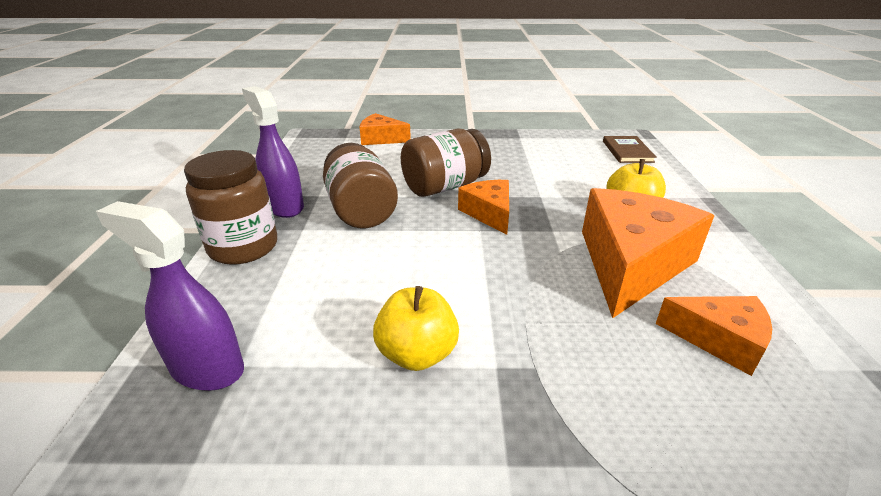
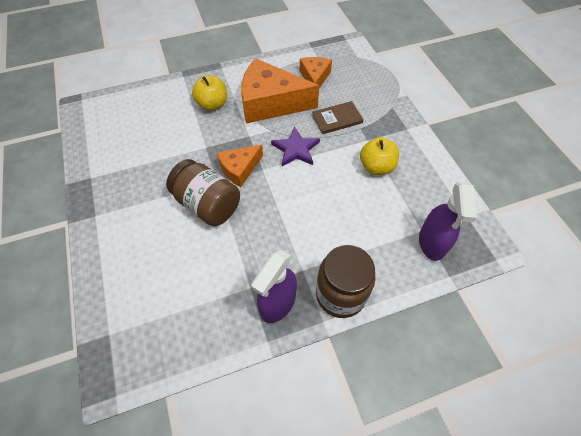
camera: 110 degrees left, 25 degrees up
(361, 210) = (263, 245): brown jar -> none
(381, 139) = (110, 294): orange cheese -> none
(506, 267) = (296, 149): none -> purple star
(627, 151) = (113, 108): brown book -> brown book (337, 119)

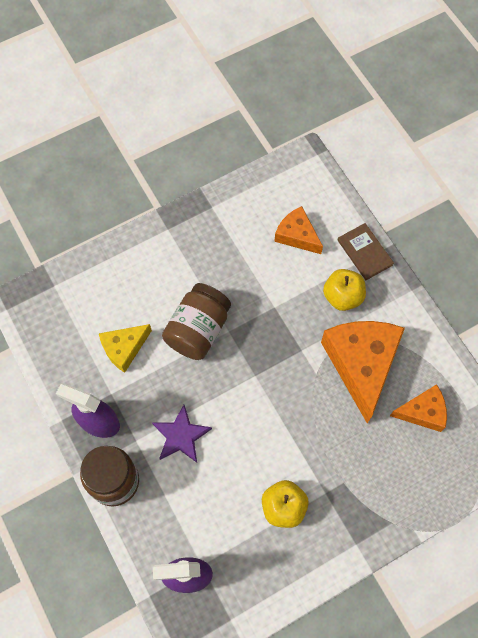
camera: 80 degrees right, 10 degrees up
(206, 269) = (124, 348): none -> yellow cheese
(240, 169) = (250, 351): orange cheese -> orange cheese (297, 235)
(296, 149) = (292, 408): purple star -> purple star (181, 436)
(337, 119) = (353, 451): brown book -> brown book (365, 252)

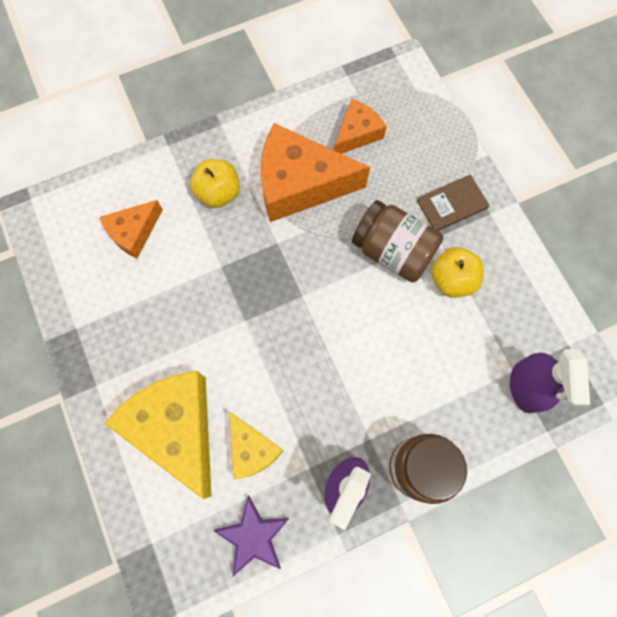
camera: 85 degrees left, 5 degrees up
(138, 291) = (176, 428): none -> yellow cheese
(181, 436) = (367, 385): purple star -> purple star (253, 536)
(198, 330) = (238, 356): brown jar -> brown jar (393, 251)
(365, 252) = (168, 164): brown book -> brown book (452, 204)
(422, 412) = (357, 134): orange cheese -> orange cheese turned 45 degrees clockwise

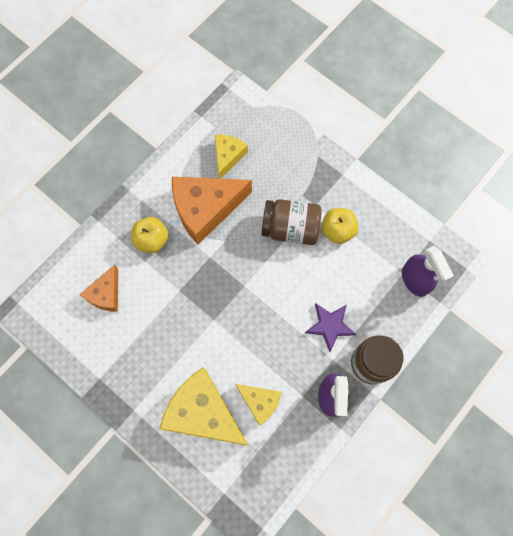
camera: 25 degrees left, 0 degrees up
(253, 536) = (288, 456): purple star -> purple star (330, 326)
(357, 134) = (228, 156): orange cheese -> yellow cheese
(452, 204) = (314, 179): brown book -> none

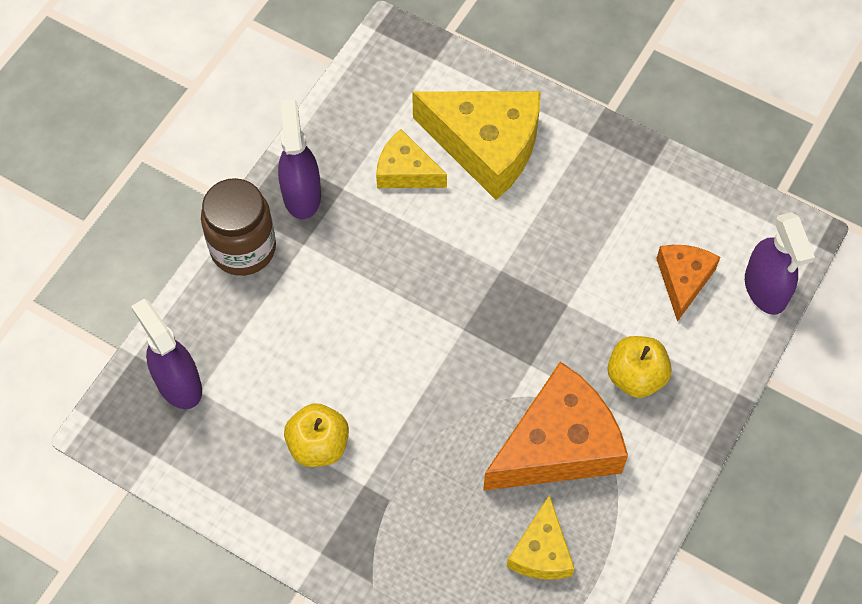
camera: 170 degrees right, 10 degrees down
(59, 280) = (765, 289): none -> purple spray bottle
(290, 228) = (402, 436): brown jar -> none
(330, 326) = (313, 291): purple star -> none

